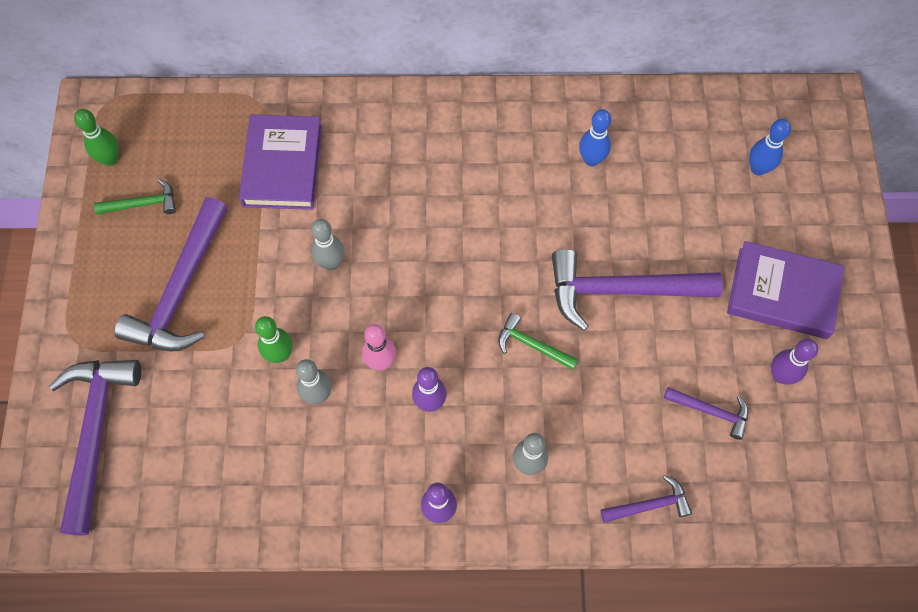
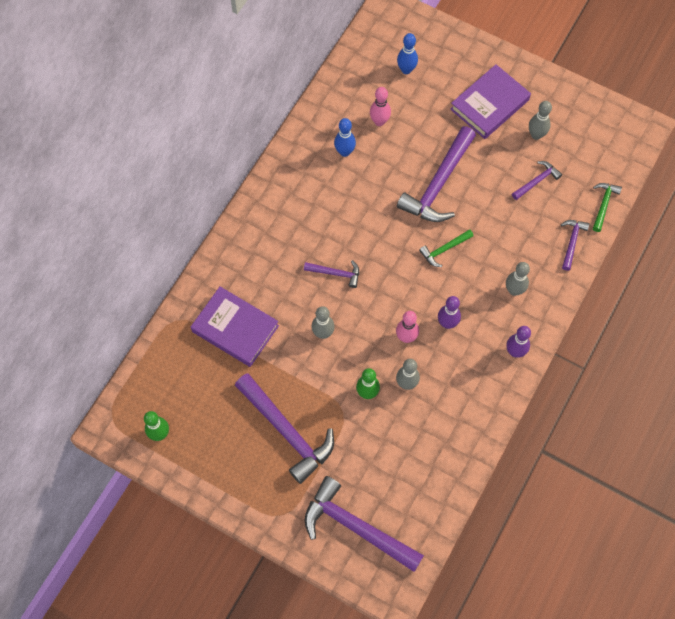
camera: 60 degrees left, 0 degrees up
(143, 204) = (208, 427): green hammer -> green hammer (603, 204)
(419, 236) = (336, 273): none -> purple hammer
(661, 176) = (379, 121): none -> pink bowling pin
(780, 375) = (536, 135): purple bowling pin -> grey bowling pin

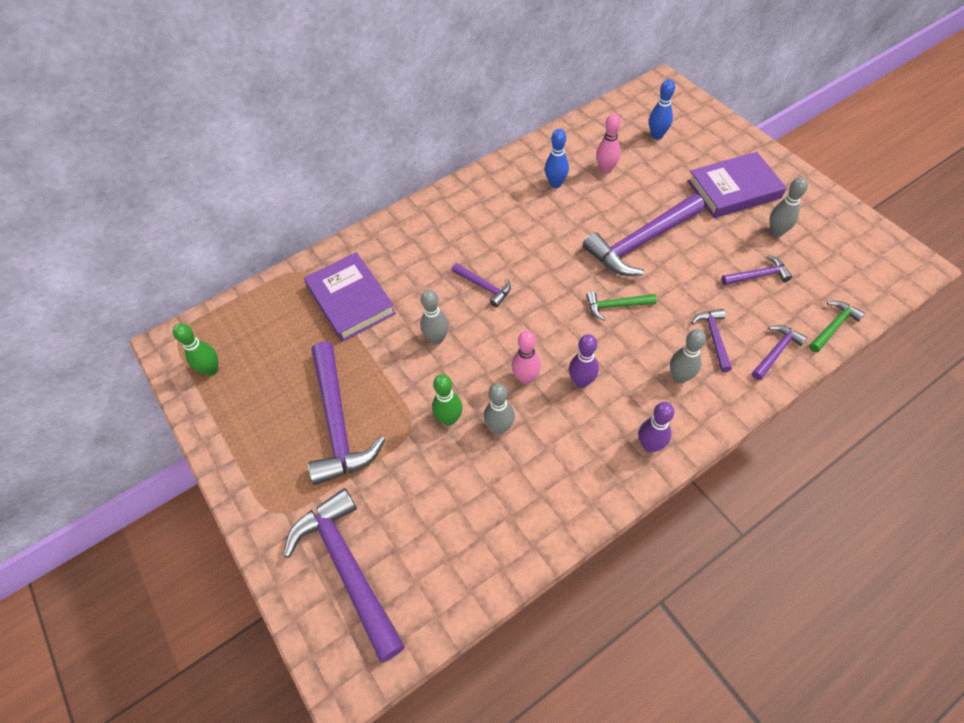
camera: 30 degrees right, 10 degrees down
(525, 248) = (713, 337): none -> purple hammer

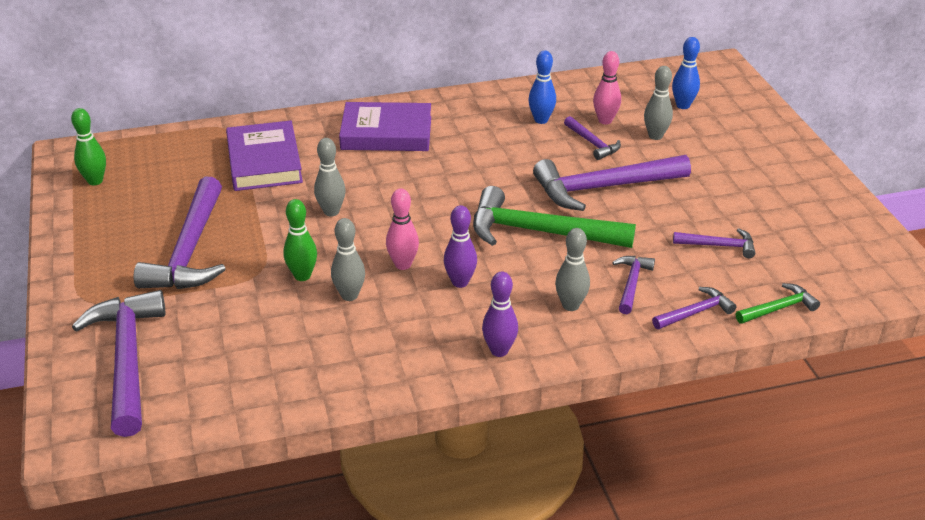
camera: 15 degrees right, 20 degrees down
(484, 287) = (408, 184): purple hammer -> purple hammer (592, 143)
(616, 306) = (539, 232): green hammer -> green hammer, size x2.05
(734, 189) = (741, 169): purple book -> purple book (386, 133)
(776, 232) = (766, 215): grey bowling pin -> grey bowling pin (655, 136)

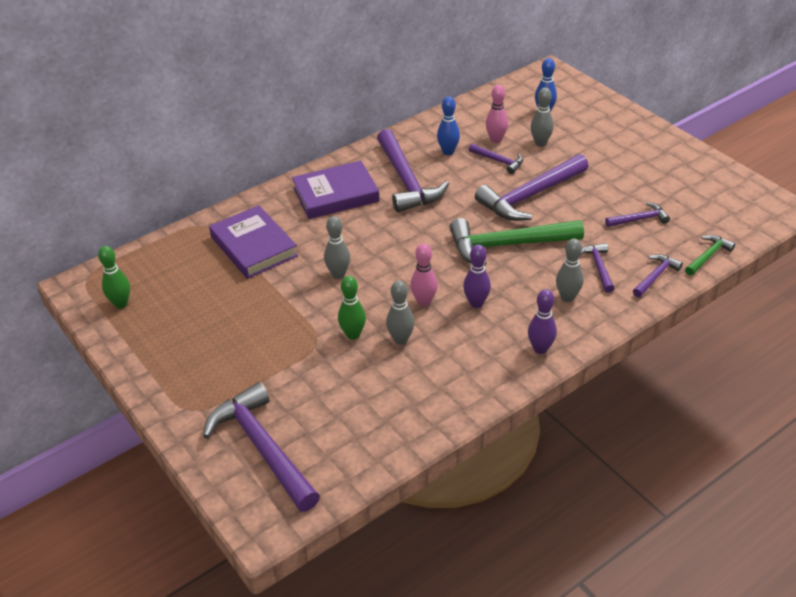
camera: 20 degrees left, 5 degrees up
(190, 250) = (247, 341): purple hammer -> purple hammer (406, 181)

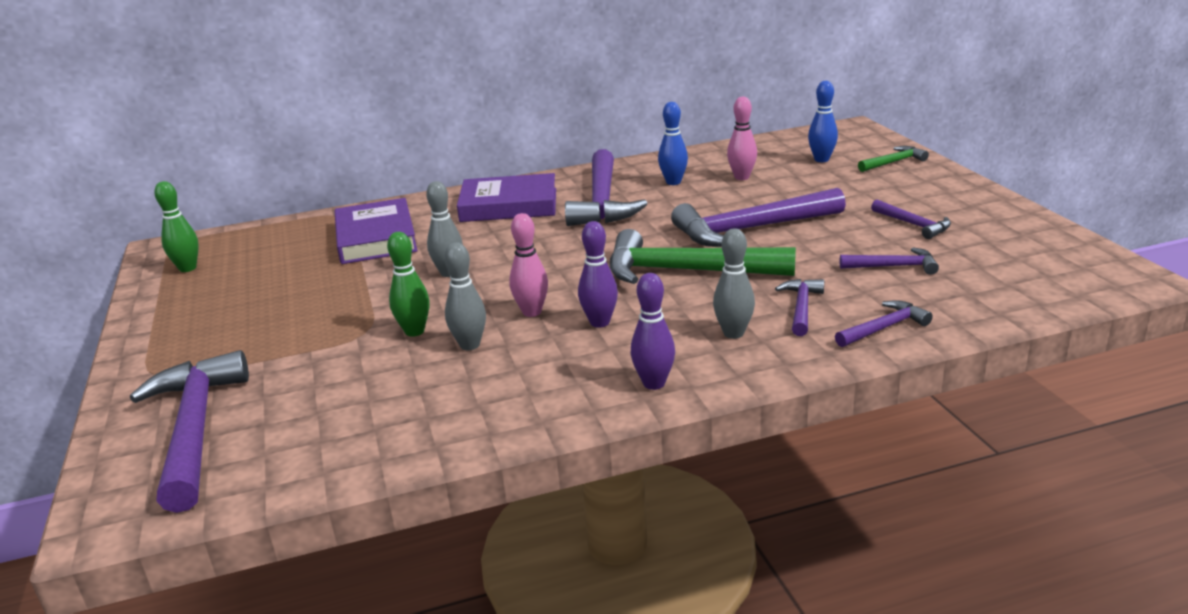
camera: 20 degrees right, 15 degrees down
(499, 161) = (732, 195): purple hammer -> purple hammer (913, 225)
(540, 143) = (798, 184): grey bowling pin -> none
(708, 256) = (982, 316): green hammer -> green hammer (894, 162)

